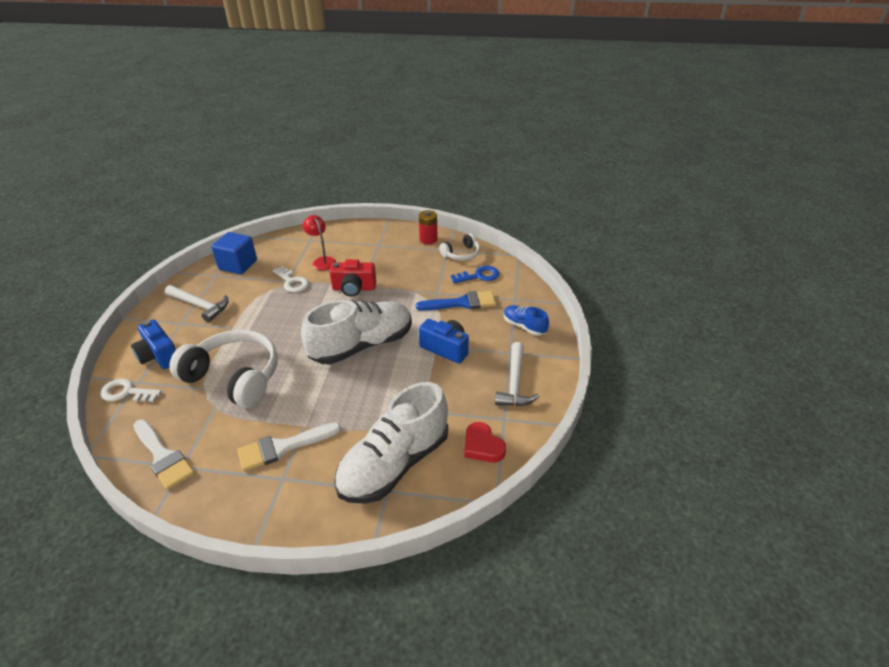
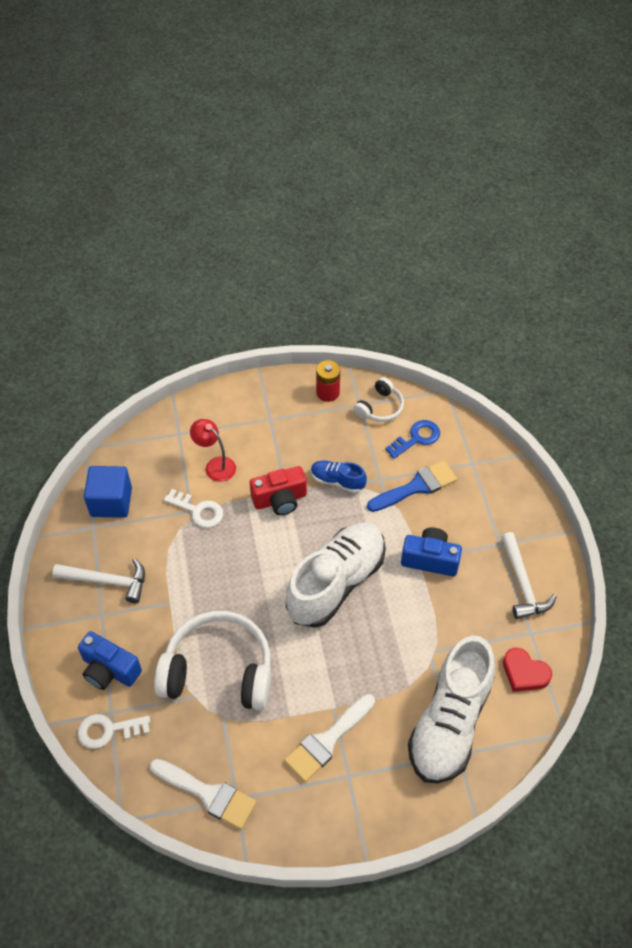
camera: 20 degrees left, 15 degrees up
(524, 326) = (500, 502): blue shoe -> blue shoe (337, 481)

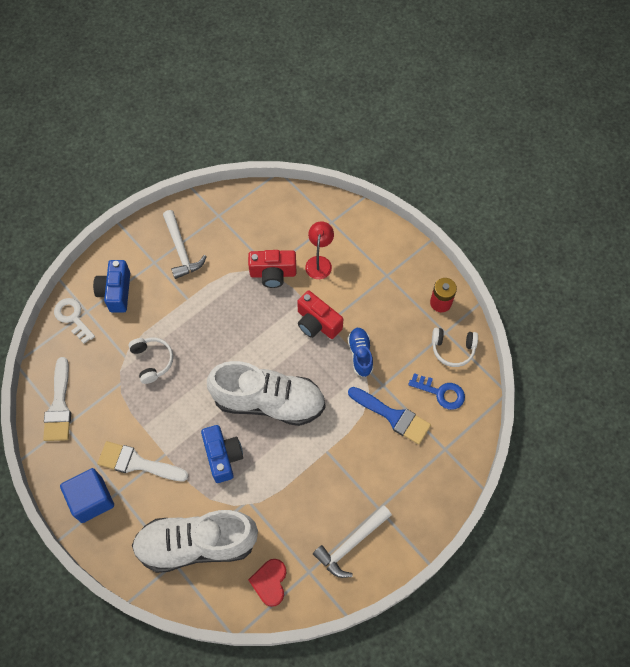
camera: 60 degrees right, 10 degrees up
(111, 502) = (245, 214): blue cube -> blue cube (91, 499)
(198, 511) = (273, 273): white key -> red camera
(218, 671) = (152, 361): white headphones -> white headphones, size x0.50
(430, 559) = (331, 460): blue camera -> blue camera (223, 456)

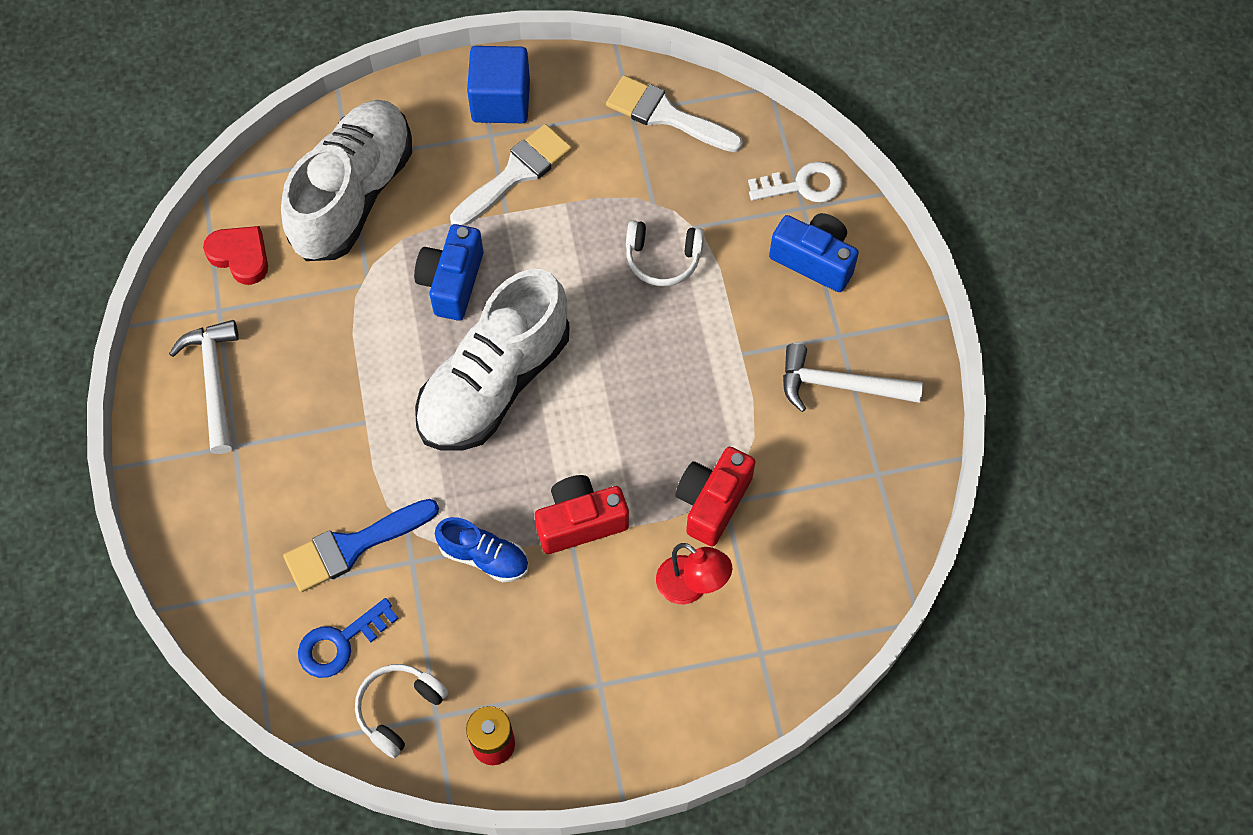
camera: 120 degrees right, 0 degrees up
(223, 456) = (452, 282): blue camera -> blue camera turned 90 degrees clockwise

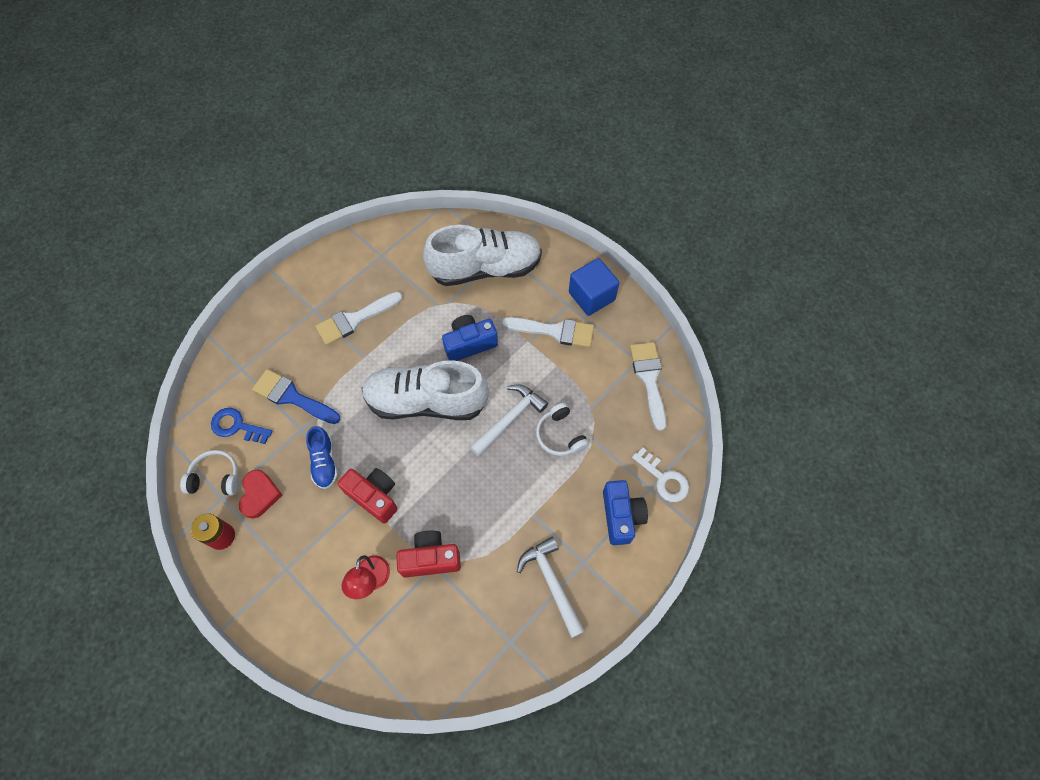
camera: 55 degrees right, 0 degrees up
(214, 381) = (342, 279): white hammer -> white hammer (510, 418)
(240, 256) = (416, 245): red heart -> red heart (259, 495)
(296, 401) = (355, 319): none -> white brush

